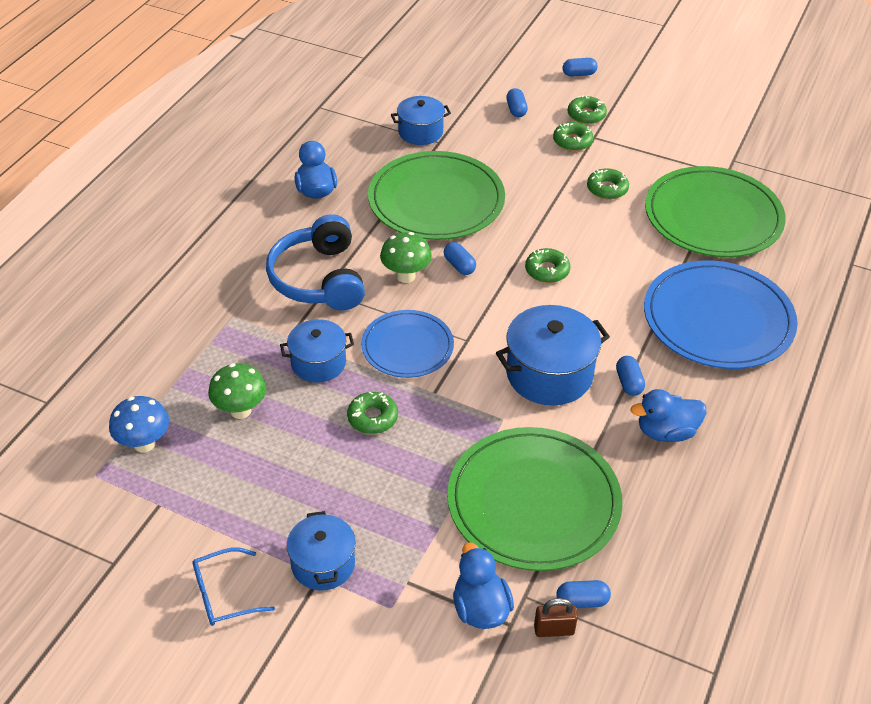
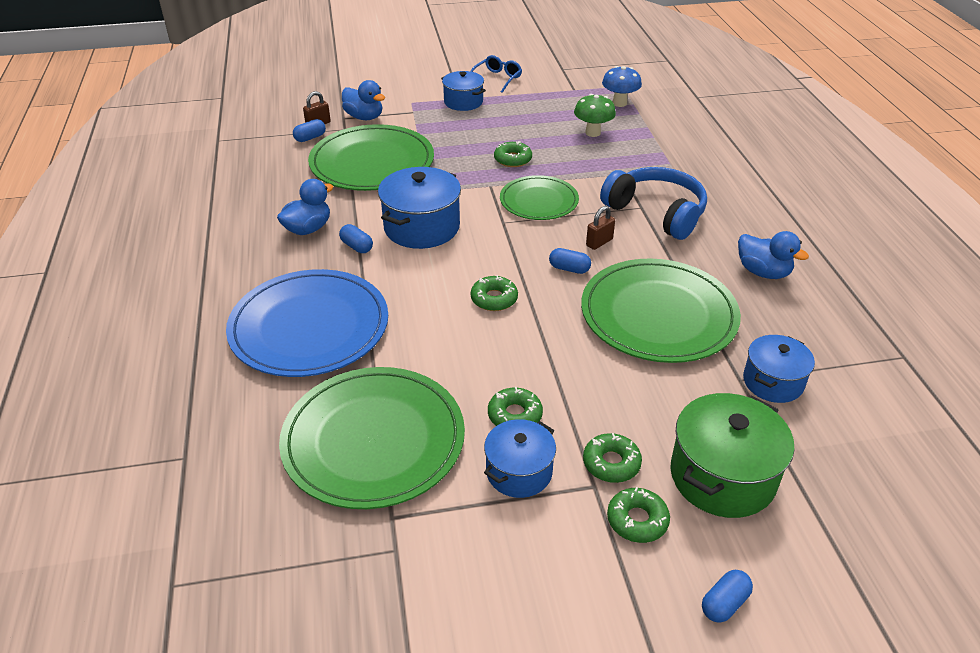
camera: 145 degrees right, 5 degrees down
(318, 363) = (583, 169): blue pot -> blue pot (519, 472)
(406, 276) = (599, 242): green mushroom -> brown padlock
(407, 347) = (539, 201): blue plate -> green plate
(516, 110) = (722, 476): blue capsule -> green pot

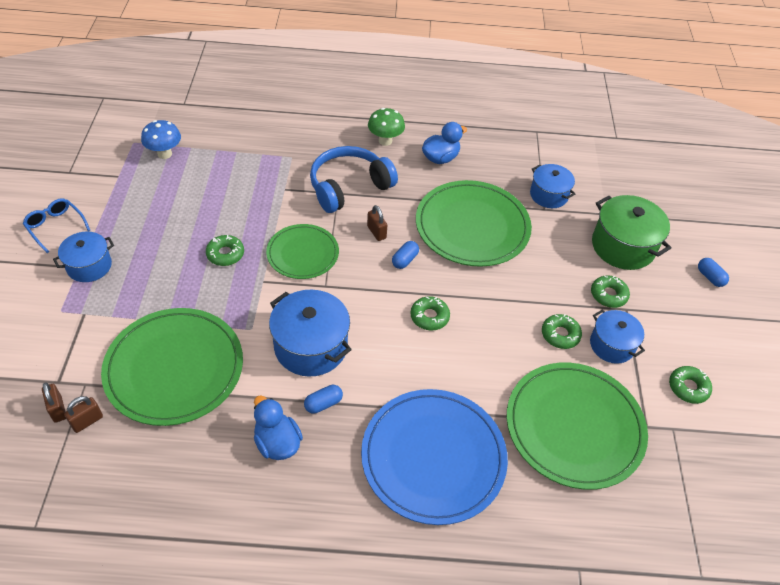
camera: 80 degrees left, 10 degrees up
(310, 138) = (87, 421): blue capsule -> brown padlock
(364, 117) = (69, 361): blue duck -> none
(593, 133) = (208, 187): green mushroom -> green mushroom (385, 141)
(637, 520) = (653, 296): green donut -> green donut (688, 388)

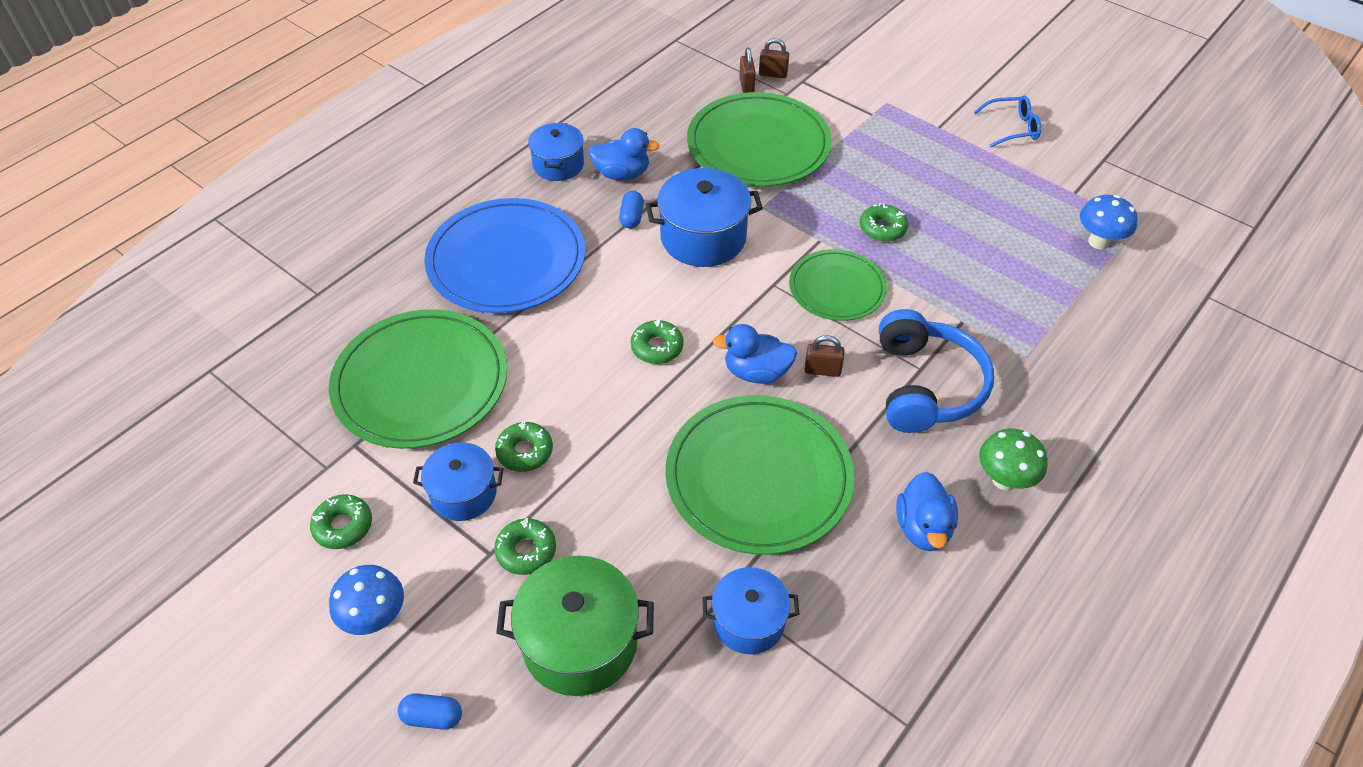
camera: 130 degrees right, 0 degrees up
(89, 266) = (935, 133): blue pot -> blue pot (558, 165)
(404, 260) = (756, 372): blue capsule -> blue duck
(705, 332) = (375, 618): none -> blue mushroom

